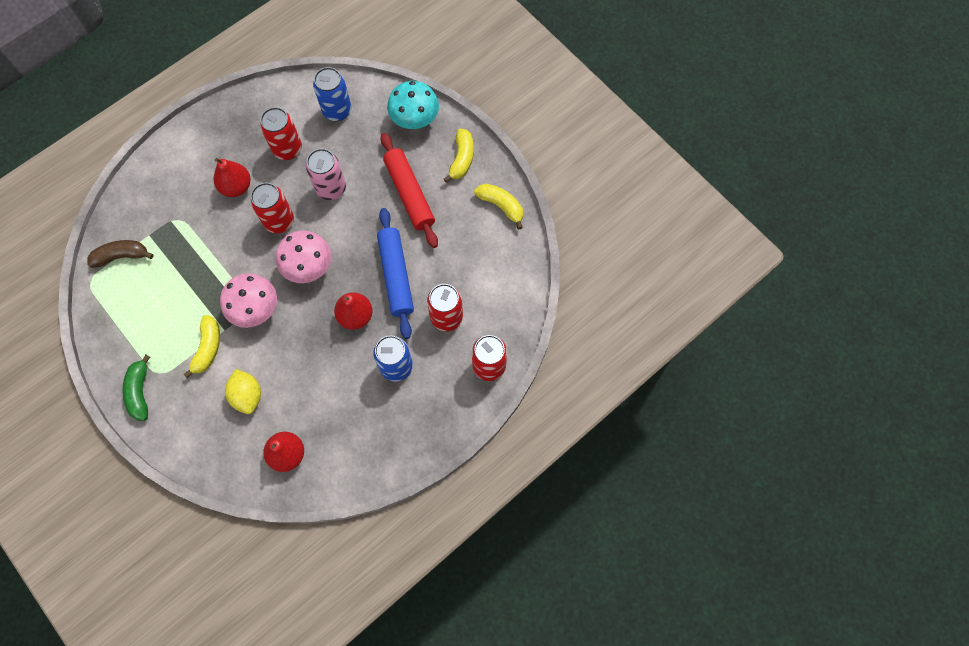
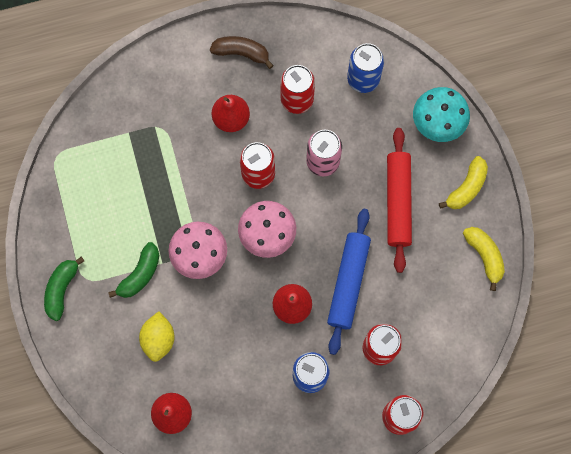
camera: 25 degrees right, 5 degrees up
(121, 256) = (95, 143): brown banana -> brown banana (241, 53)
(208, 348) = (140, 274): yellow banana -> green banana

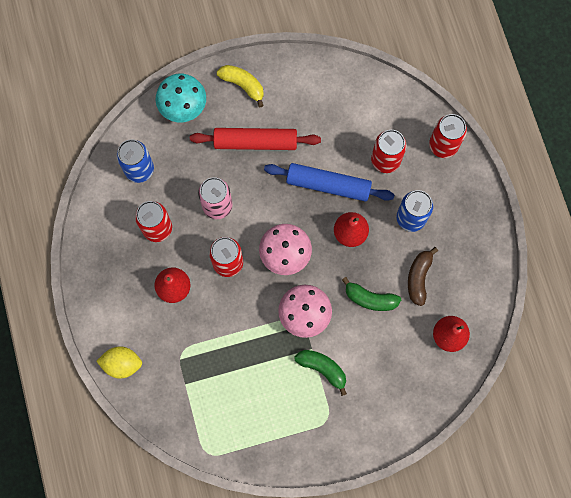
camera: 90 degrees left, 0 degrees up
(62, 289) = (337, 441): green banana -> green banana (370, 299)
(158, 339) = (382, 350): yellow lemon -> yellow lemon (122, 364)
(241, 53) = (109, 279): brown banana -> brown banana (418, 278)
(484, 256) = (304, 73): yellow banana -> none

